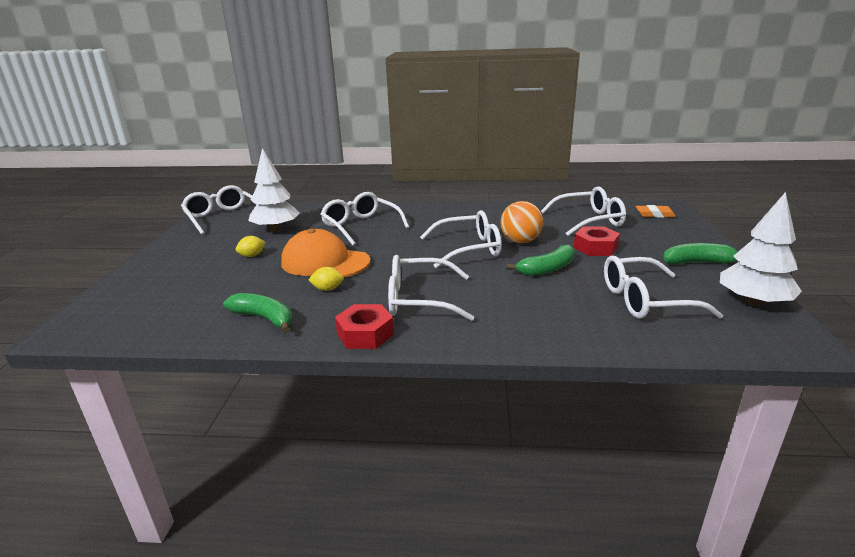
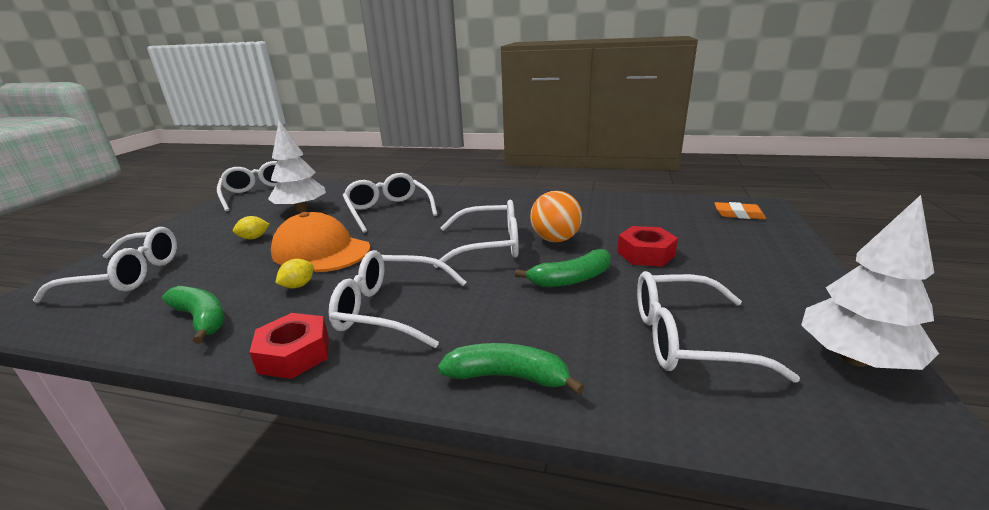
camera: 10 degrees right, 0 degrees up
(327, 289) = (298, 286): yellow lemon -> yellow lemon turned 60 degrees counterclockwise
(589, 220) = (651, 218): white glasses -> white glasses (128, 275)
(698, 262) = (781, 285): green banana -> green banana (508, 376)

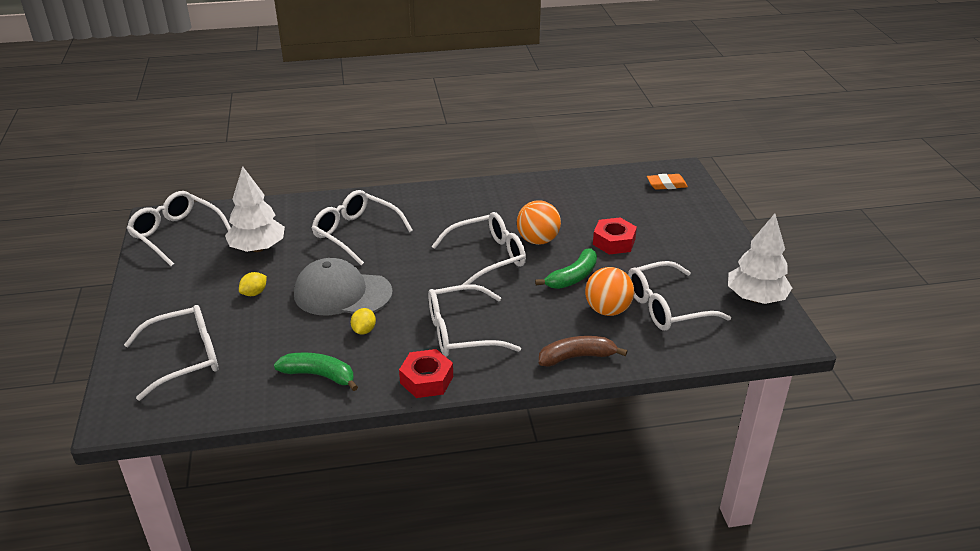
camera: 25 degrees left, 10 degrees up
(321, 251) = (342, 293): orange cap -> grey cap
(508, 376) = (577, 357): green banana -> brown banana
(594, 324) = (607, 310): none -> orange ball

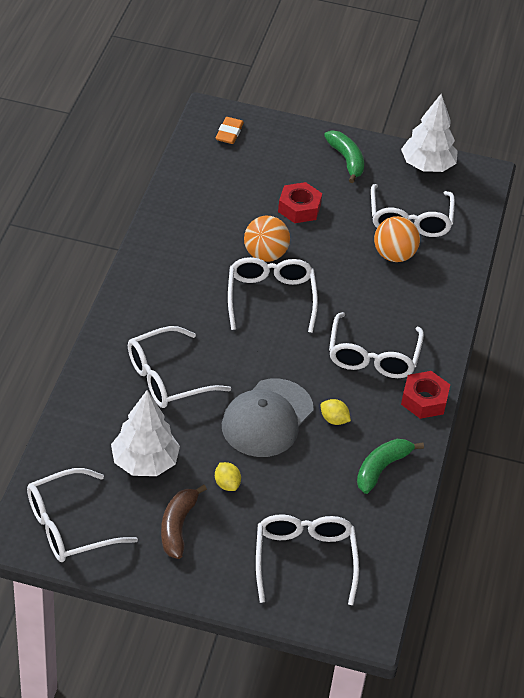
camera: 70 degrees left, 10 degrees up
(572, 277) = (336, 256): green banana -> green banana (346, 160)
(577, 357) = (443, 299): brown banana -> brown banana (177, 526)

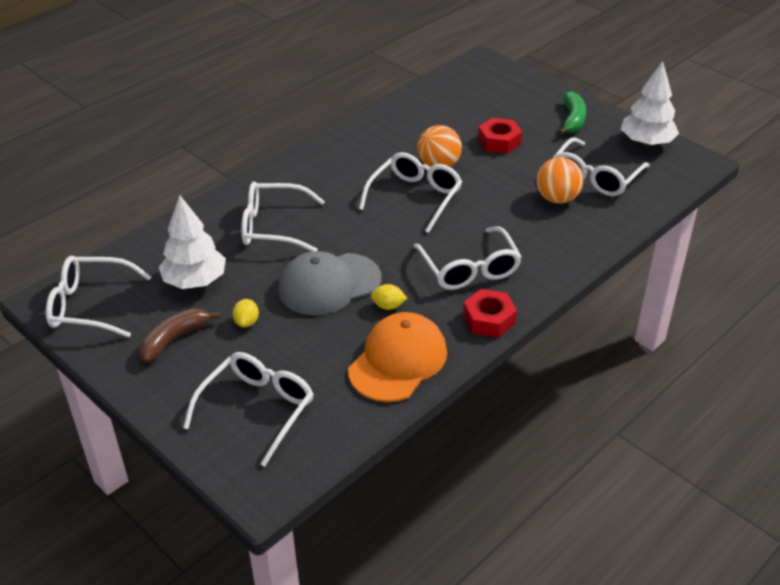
camera: 35 degrees right, 5 degrees down
(229, 133) = (484, 77): orange eraser -> none
(334, 420) = (388, 306): yellow lemon -> yellow lemon turned 60 degrees counterclockwise
(373, 356) = (469, 269): white glasses -> white glasses turned 60 degrees counterclockwise
(381, 468) = (398, 361): green banana -> orange cap

